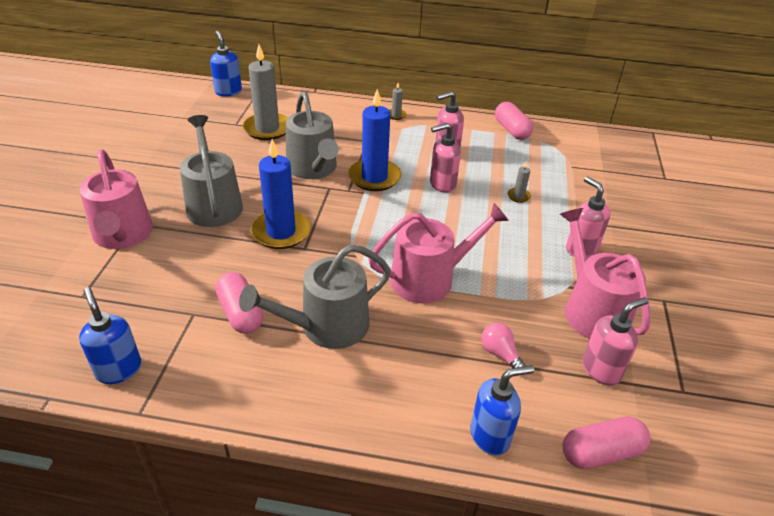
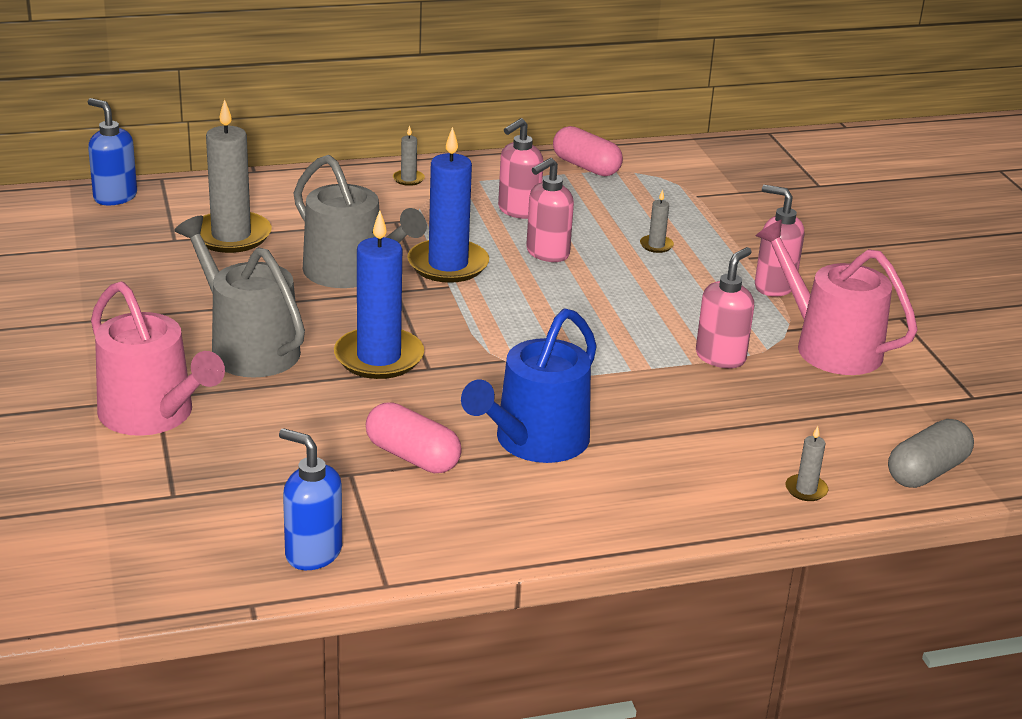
camera: 25 degrees left, 10 degrees down
(326, 326) = (535, 441): grey watering can -> blue watering can
(429, 278) = (618, 361): pink watering can -> none
(490, 436) = (806, 490): blue soap dispenser -> grey candle
(500, 354) = (760, 415): pink light bulb -> none
(601, 370) = (878, 400): pink soap dispenser -> pink soap dispenser (720, 357)
(601, 452) = (926, 471): pink capsule -> grey capsule

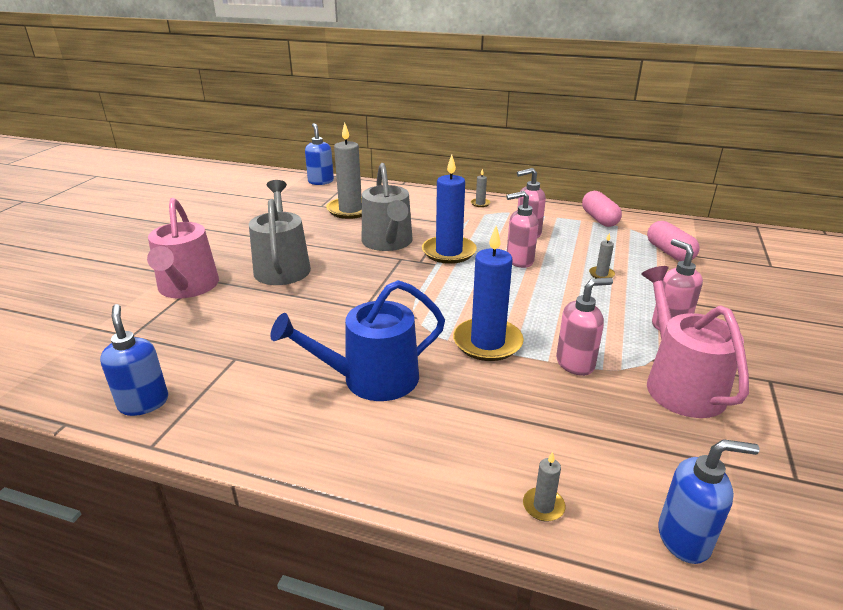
camera: 35 degrees right, 0 degrees up
(379, 357) = (343, 293): blue candle -> blue candle (487, 342)
(412, 457) = (283, 361): pink capsule -> pink capsule (669, 252)
(926, 471) = (684, 539): grey capsule -> blue soap dispenser

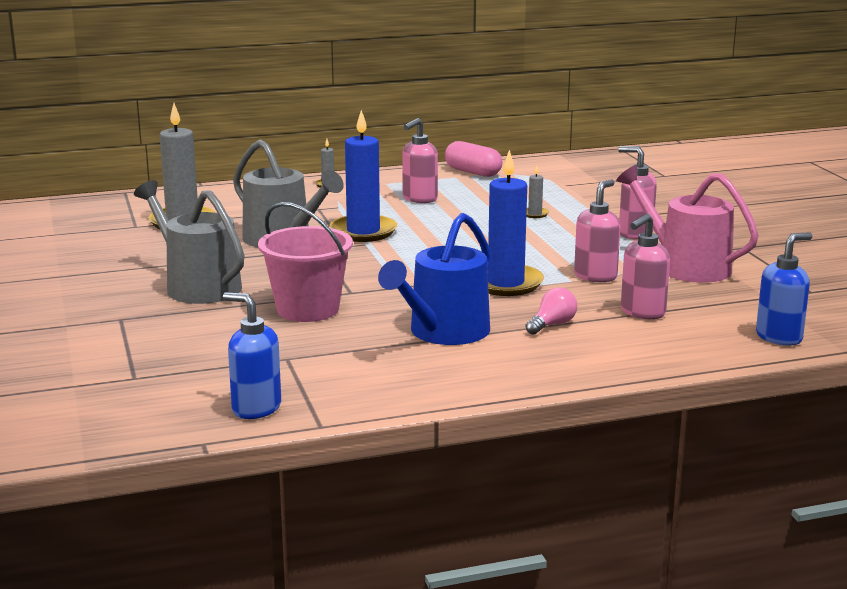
camera: 35 degrees left, 10 degrees down
(187, 287) = (117, 329): pink watering can -> none
(314, 314) = (308, 309): none -> pink bucket
(321, 181) = (86, 204): blue soap dispenser -> none
(467, 409) = (552, 325): none -> pink light bulb
(519, 261) = (445, 222): pink soap dispenser -> pink soap dispenser (642, 312)
(543, 506) = (678, 352): grey candle -> none
(669, 252) = (571, 184): pink capsule -> none

